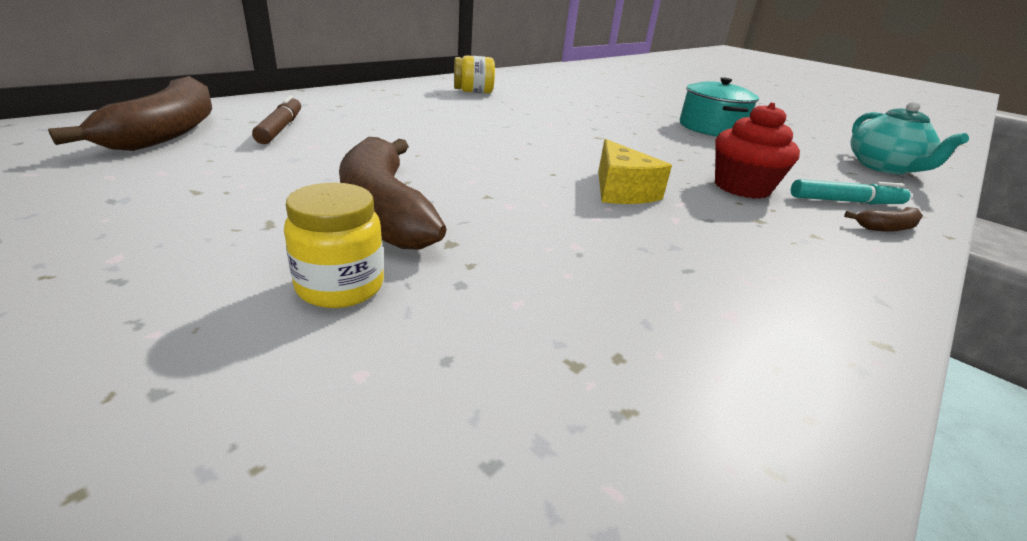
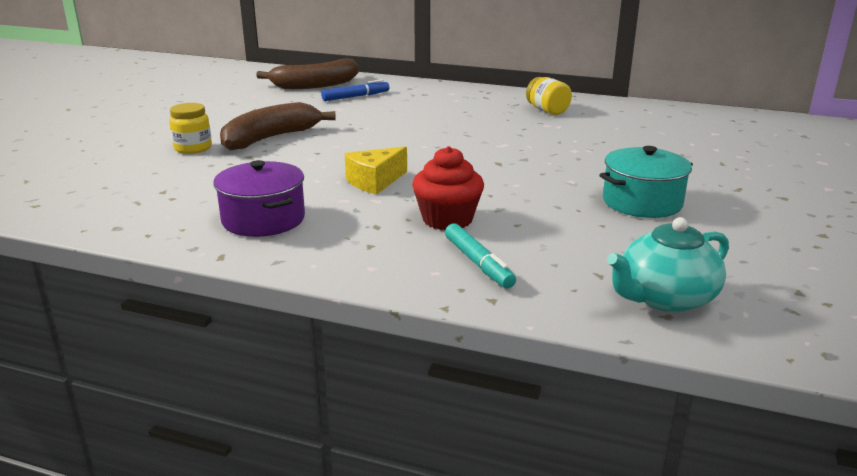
camera: 70 degrees right, 5 degrees down
(280, 128) = (355, 97): brown marker -> blue marker
(737, 282) = (263, 219): none -> purple pot
(887, 227) = (428, 277): brown banana -> none

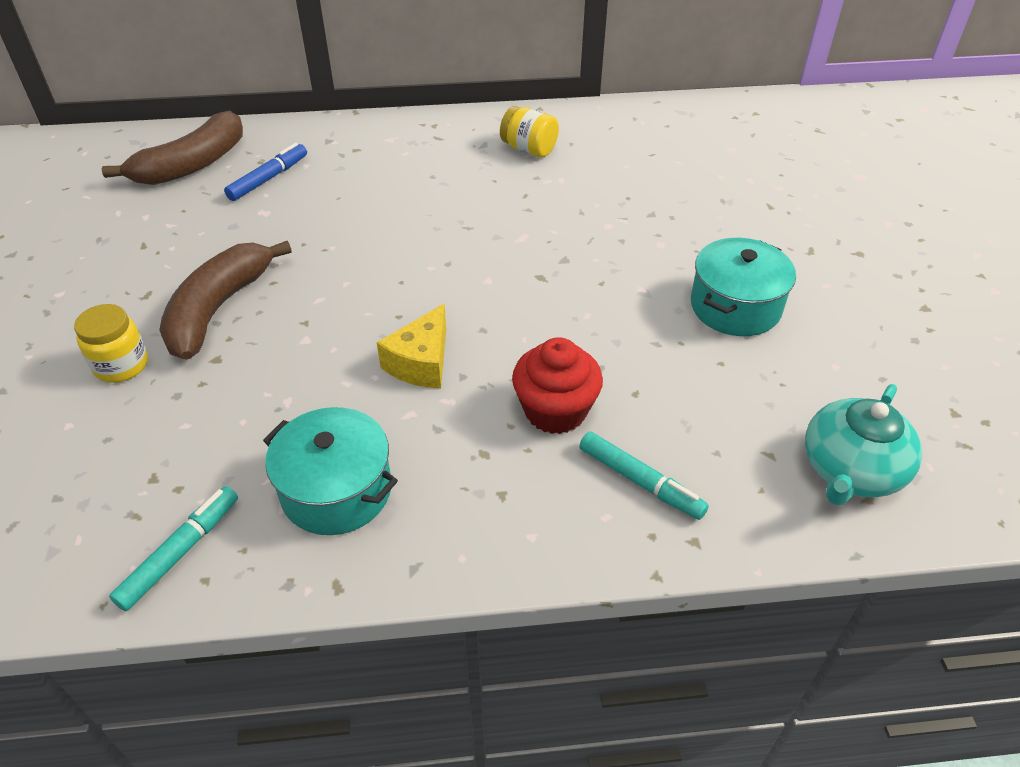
camera: 25 degrees left, 20 degrees up
(146, 221) = (180, 552): none -> turquoise marker
(263, 219) = (336, 490): purple pot -> turquoise pot

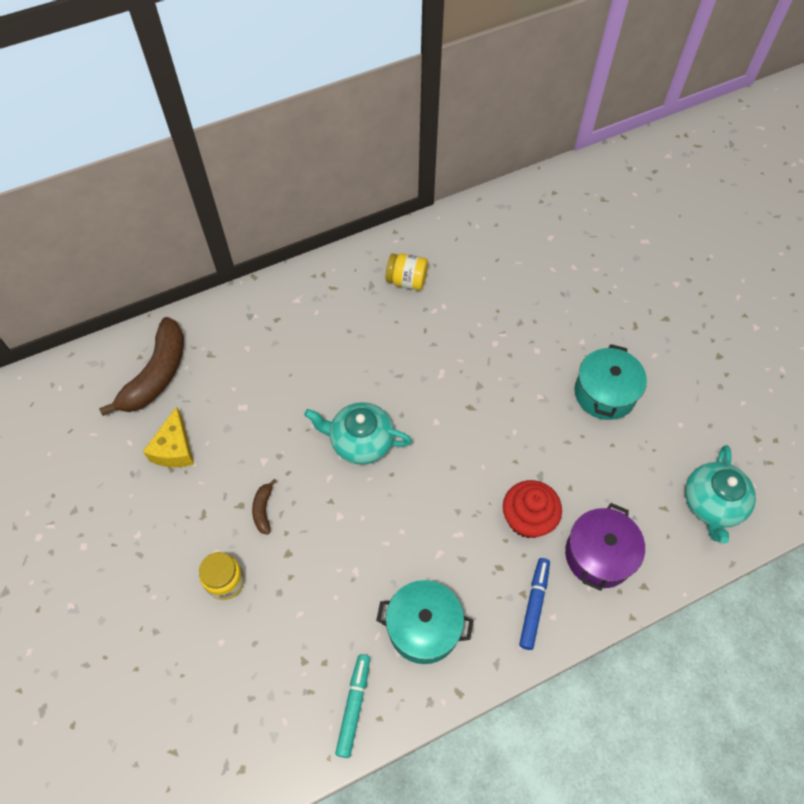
camera: 20 degrees left, 15 degrees up
(218, 309) = (263, 509): brown banana -> brown banana, size x0.44
(268, 178) = (226, 371): blue marker -> blue marker (534, 605)
(380, 275) = (360, 441): none -> turquoise teapot
(421, 362) = (426, 509): yellow cheese -> yellow cheese (174, 448)
(640, 481) = (599, 555): turquoise marker -> purple pot

